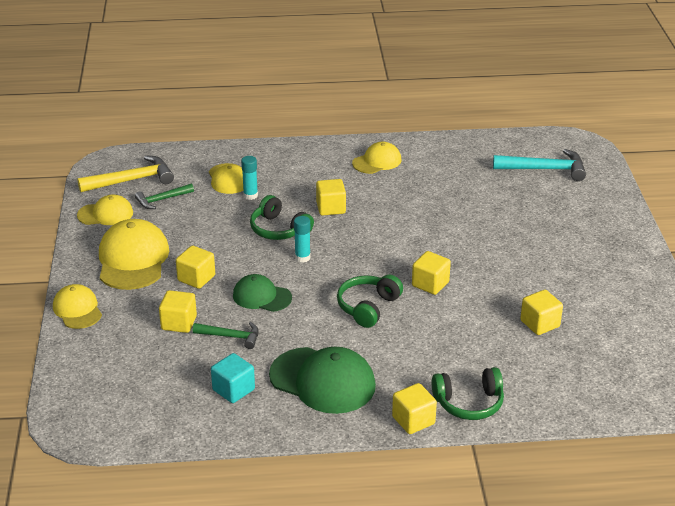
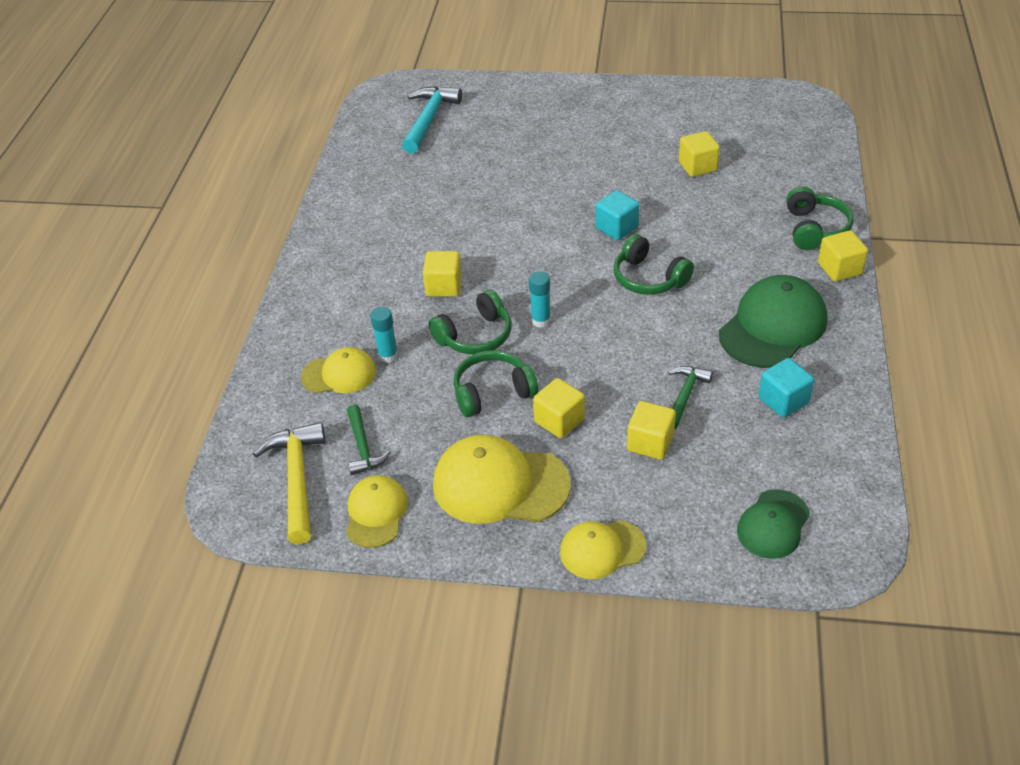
camera: 75 degrees left, 10 degrees up
(221, 245) = (492, 392): none -> green headphones
(261, 296) = (611, 363): green cap -> green cap (773, 524)
(377, 161) = (357, 237): yellow cap -> none
(430, 284) = (616, 228): yellow cube -> turquoise cube

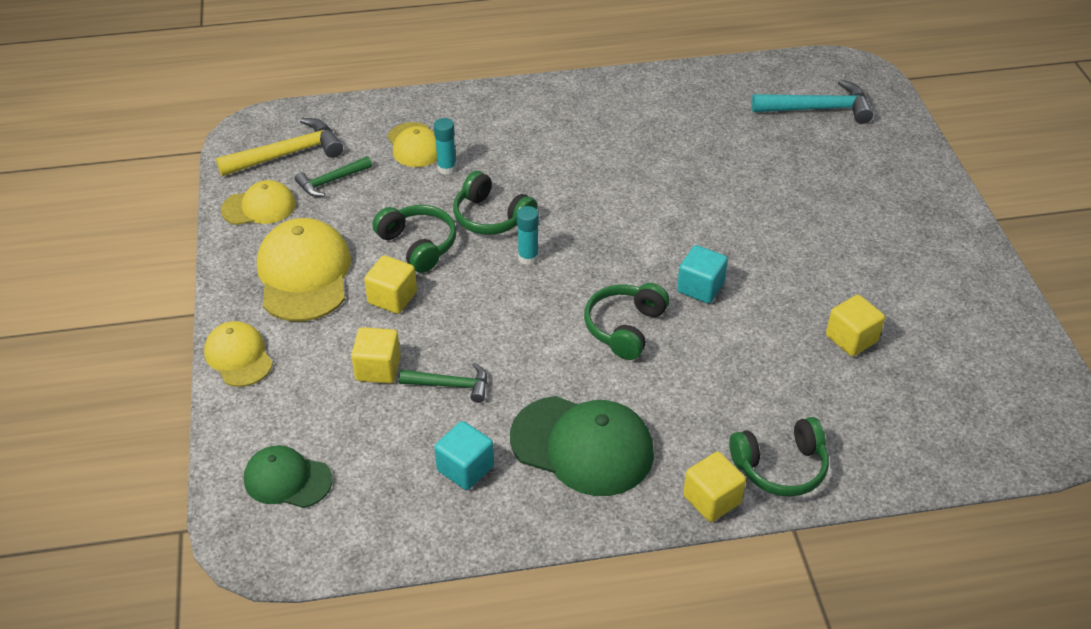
camera: 70 degrees right, 0 degrees up
(444, 286) = (554, 181): yellow cube -> none

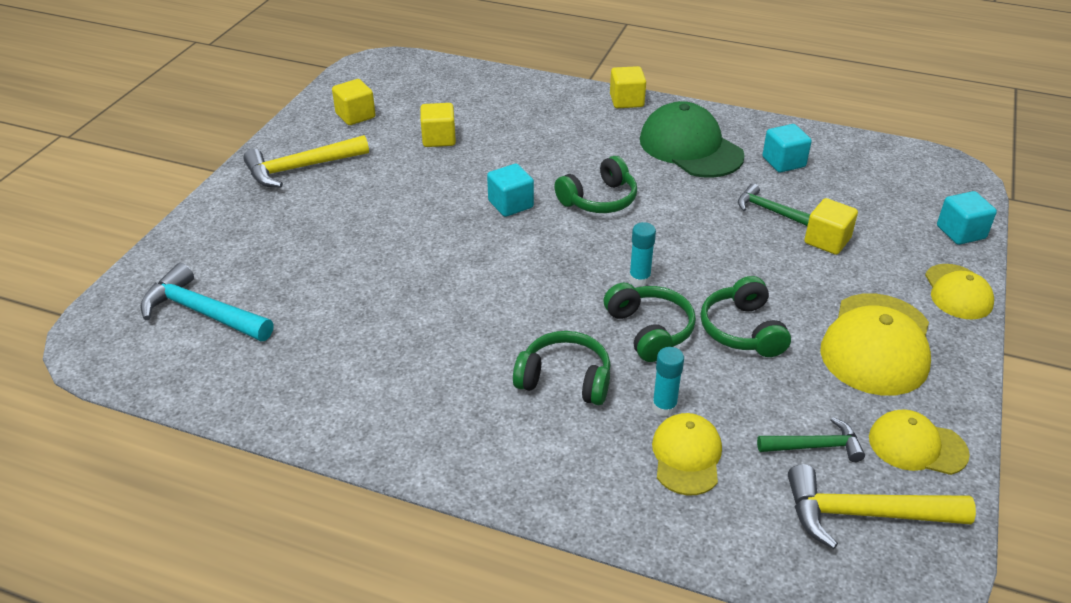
camera: 150 degrees left, 5 degrees down
(241, 438) = (961, 232): none -> turquoise cube
(287, 479) = (924, 197): green cap -> none
(392, 298) = (791, 291): yellow cube -> yellow cube (355, 115)
(780, 467) = (568, 100): green headphones -> green headphones (565, 379)
(926, 247) = (300, 168): none -> yellow hammer

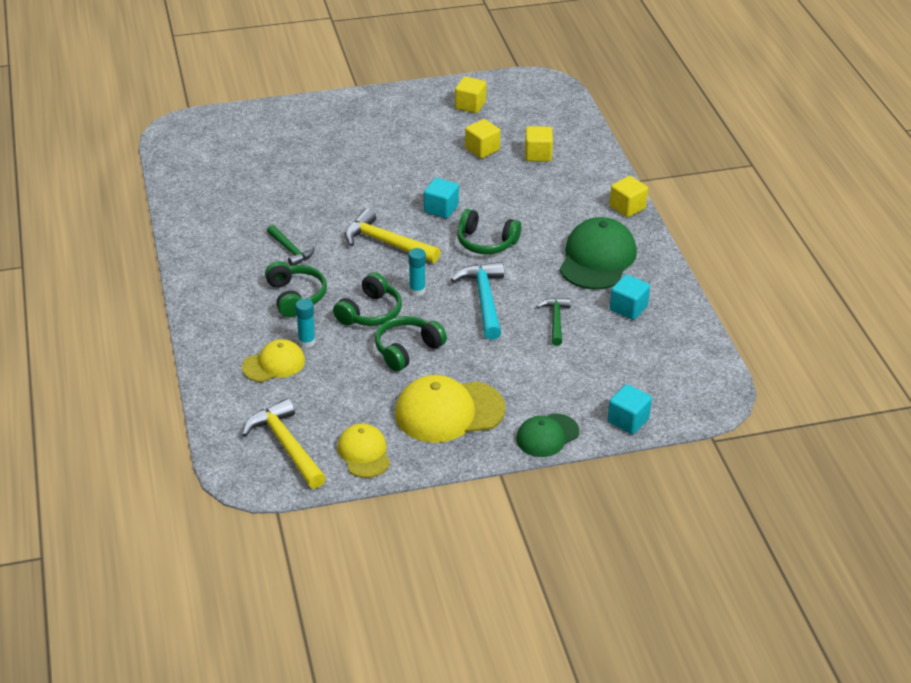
camera: 55 degrees right, 0 degrees up
(202, 312) = (230, 149): turquoise hammer -> turquoise hammer (484, 299)
(300, 168) = (390, 114): yellow hammer -> yellow hammer (386, 243)
(815, 446) = (326, 411): green hammer -> green hammer (290, 250)
(827, 241) = (546, 358): yellow cube -> yellow cube (538, 154)
(958, 292) = (547, 435): yellow cap -> green cap

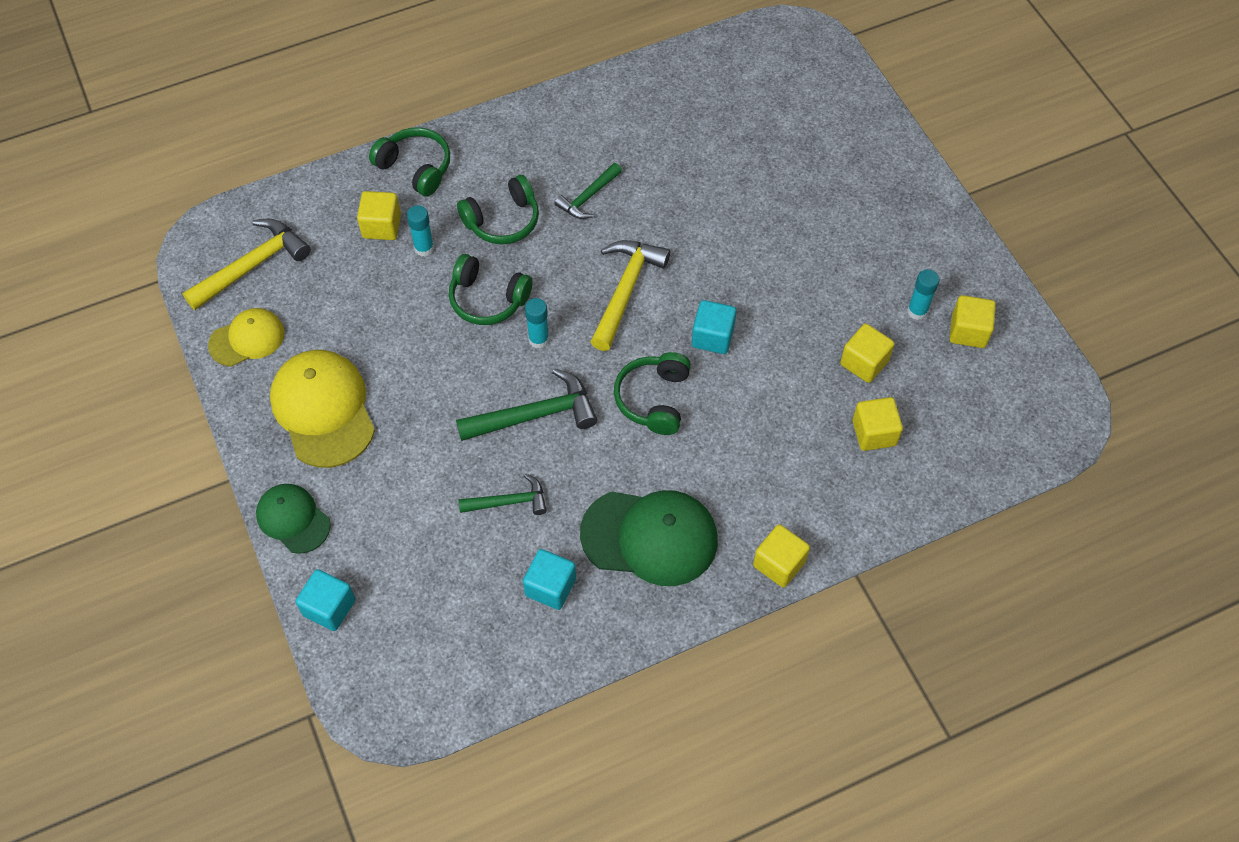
camera: 80 degrees right, 20 degrees up
(274, 364) = (381, 226): yellow cap -> yellow cube
(407, 350) = (426, 349): green headphones -> green headphones (415, 168)
(447, 122) = (917, 311): none -> turquoise glue stick
(484, 299) = (535, 415): turquoise hammer -> green hammer

